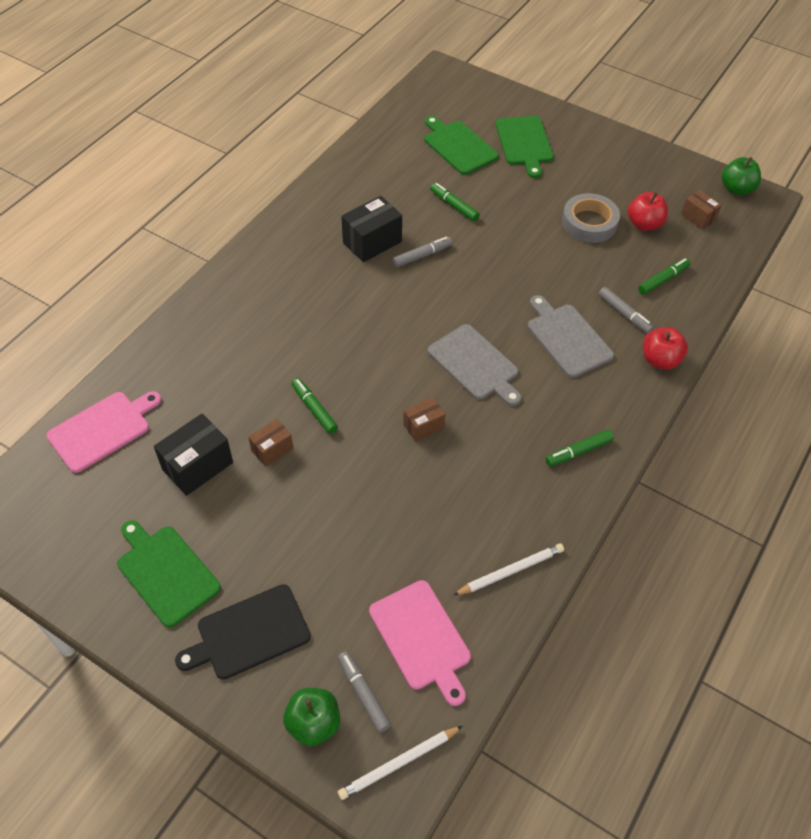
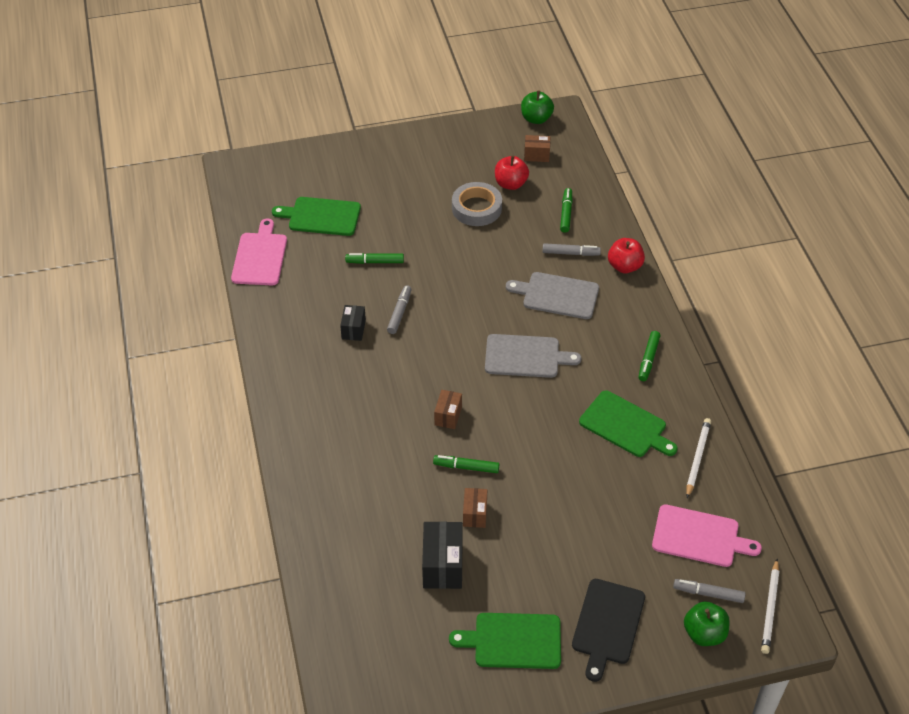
camera: 45 degrees left, 5 degrees down
(102, 429) = (346, 601): pink cutting board -> pink cutting board (260, 257)
(372, 242) = (353, 329): black box -> black box, size x0.60
(423, 426) = (545, 420): brown box -> brown box (448, 416)
(524, 143) = (364, 181): green cutting board -> green cutting board (625, 425)

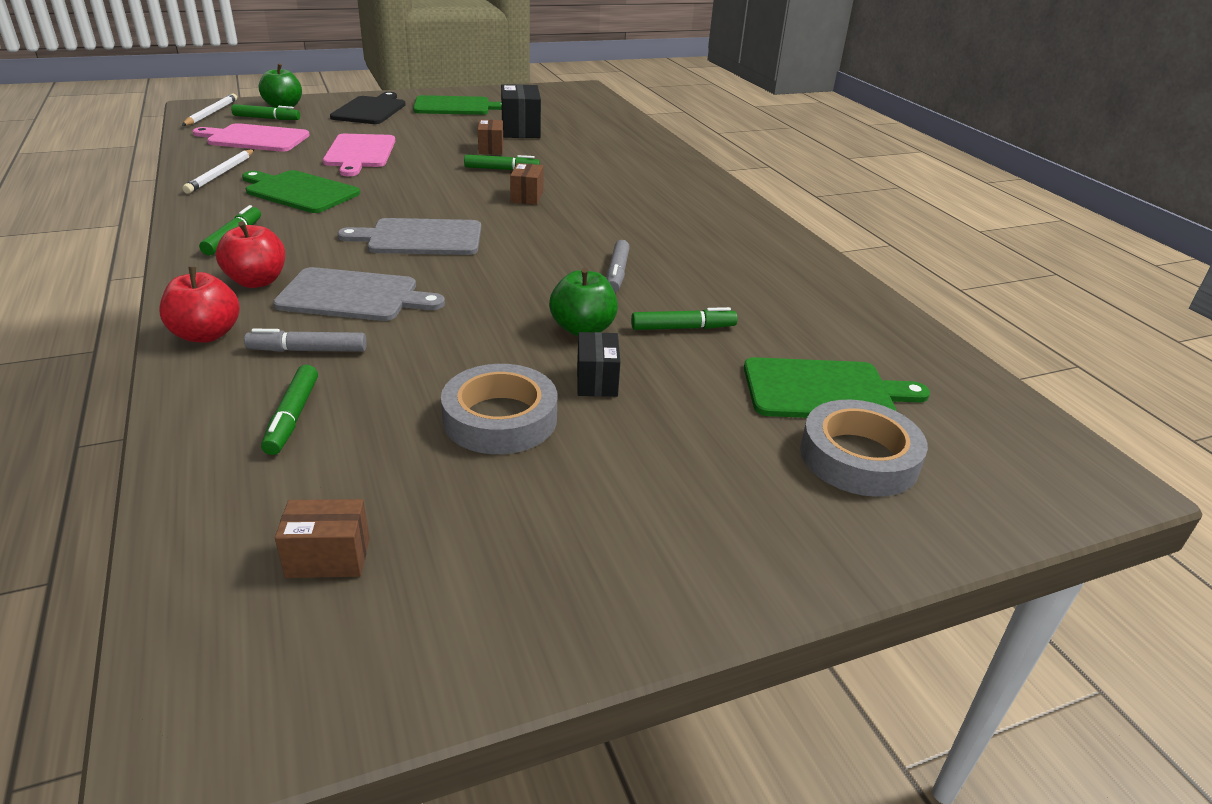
camera: 170 degrees right, 15 degrees down
(260, 257) = (886, 329): pink cutting board -> pink cutting board (360, 153)
(327, 181) = (859, 457): none -> grey tape
(353, 329) = (679, 257): black box -> black box (597, 381)
(510, 184) = (415, 474): red apple -> red apple (257, 281)
(536, 119) = (295, 700): green apple -> green apple (583, 329)
(708, 594) = (267, 118): grey marker -> green marker

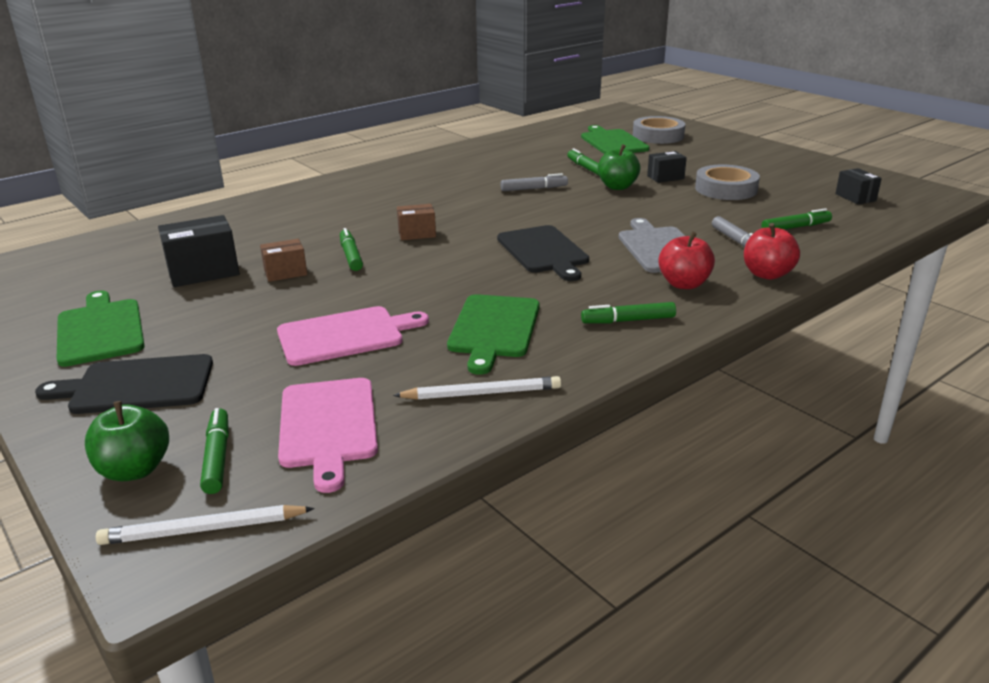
camera: 105 degrees left, 5 degrees down
(328, 558) = (855, 197): brown box -> black box
(420, 238) = (544, 251): grey cutting board -> black cutting board

